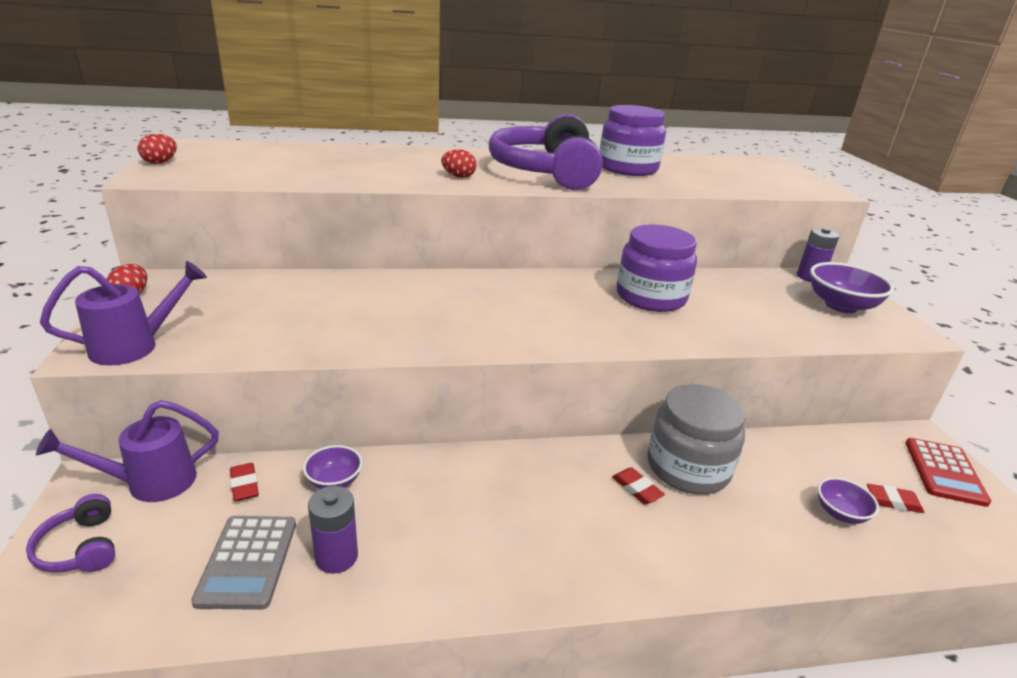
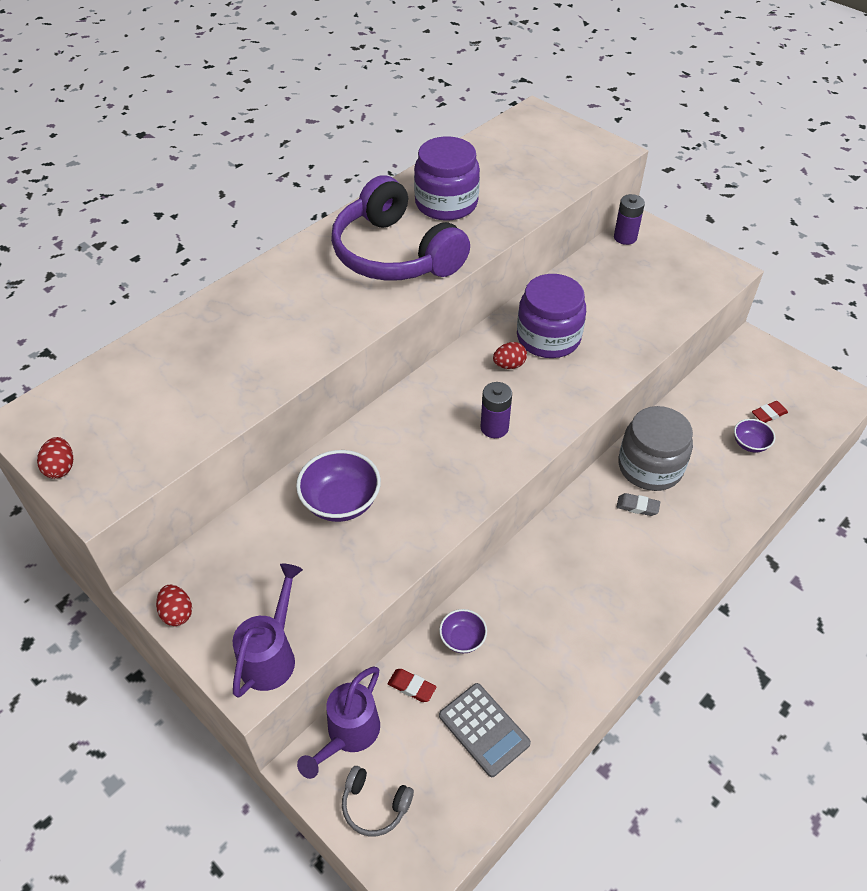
camera: 35 degrees left, 20 degrees up
(80, 548) = (374, 805): purple headphones -> grey headphones
(336, 557) = (528, 685): purple battery -> purple battery (494, 428)
(458, 176) = (341, 311): red egg -> red egg (509, 365)
(636, 489) = (637, 506): red eraser -> grey eraser
(841, 306) = (668, 264): purple bowl -> purple bowl (341, 502)
(944, 472) = (779, 368): red calculator -> none

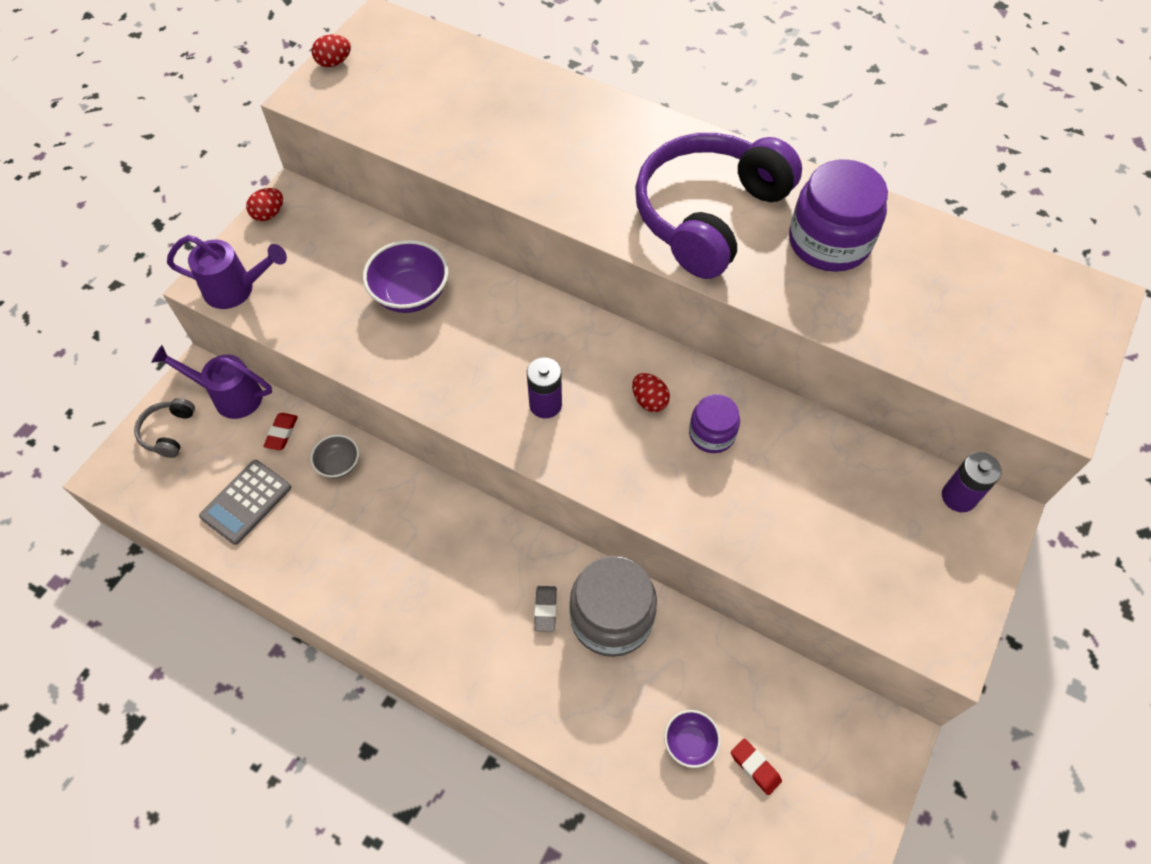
camera: 75 degrees right, 10 degrees up
(462, 639) = (339, 464): purple bowl -> grey bowl
(548, 338) = (711, 434): purple jar -> purple jar, size x0.57

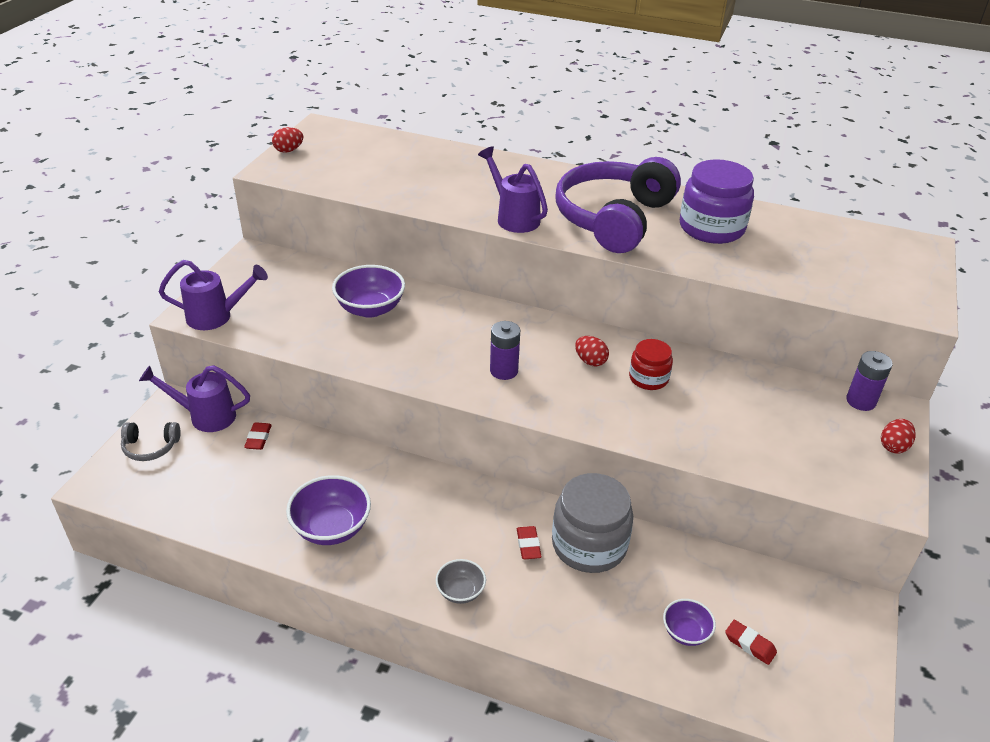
camera: 10 degrees left, 20 degrees down
(168, 432) = (150, 447): grey headphones -> grey headphones turned 90 degrees counterclockwise
(246, 502) = (233, 492): grey calculator -> none
(269, 214) = (236, 266): red egg -> red egg (893, 446)
(339, 464) = (315, 456): grey bowl -> grey bowl (460, 591)
(342, 561) = (331, 528): none -> purple bowl
(545, 610) = (528, 545): grey eraser -> red eraser
(584, 202) = (514, 217): none -> purple watering can
(711, 434) = (648, 378): purple jar -> red jar

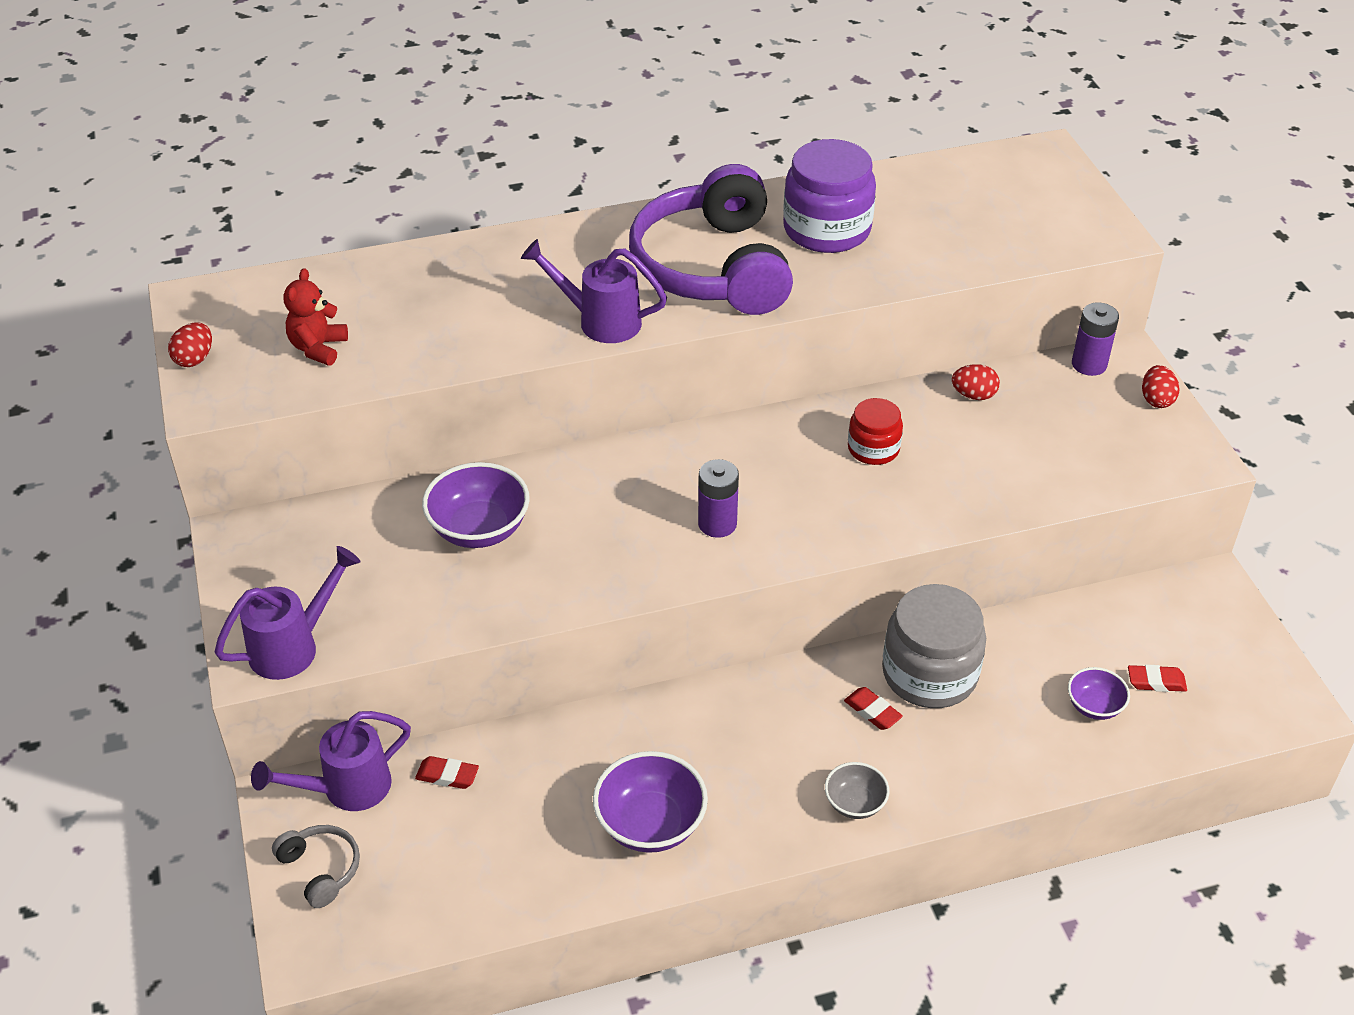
camera: 35 degrees left, 5 degrees up
(150, 447) = (321, 869): grey headphones -> grey headphones turned 90 degrees counterclockwise
(258, 438) = (447, 776): red eraser -> red eraser turned 45 degrees counterclockwise
(351, 169) = (318, 348): none -> red teddy bear
(590, 361) = (796, 461): red egg -> red egg (973, 395)

